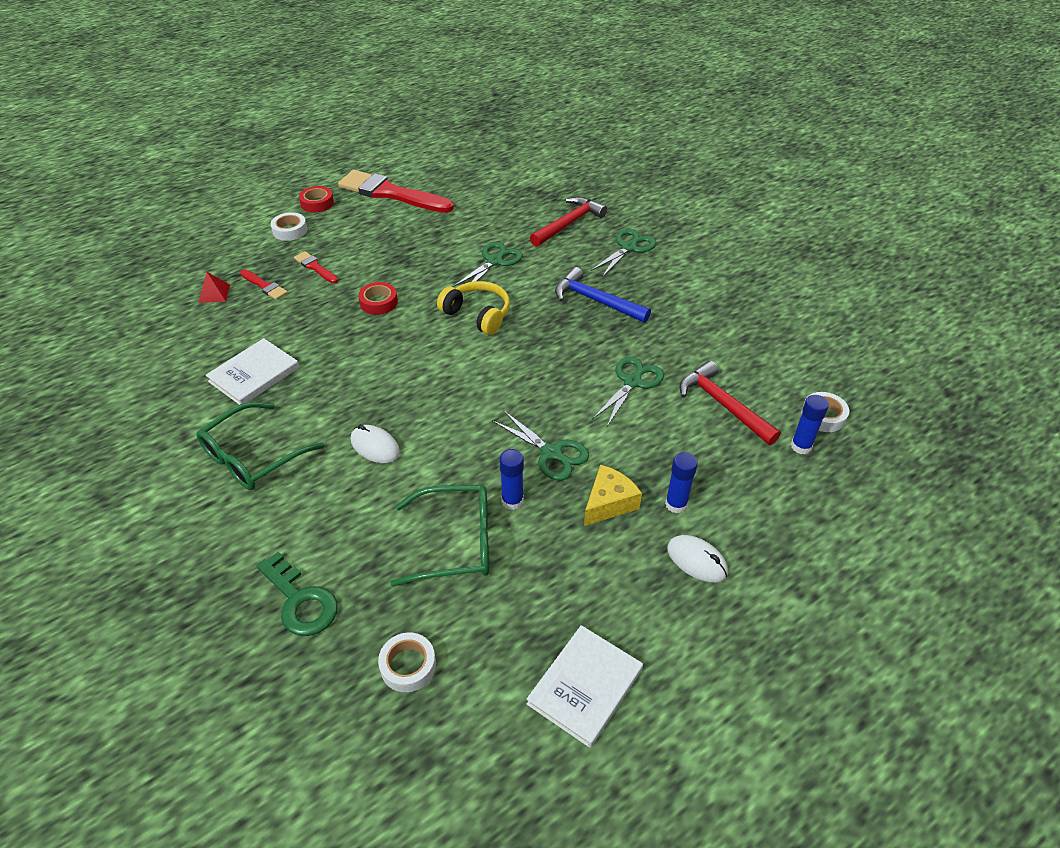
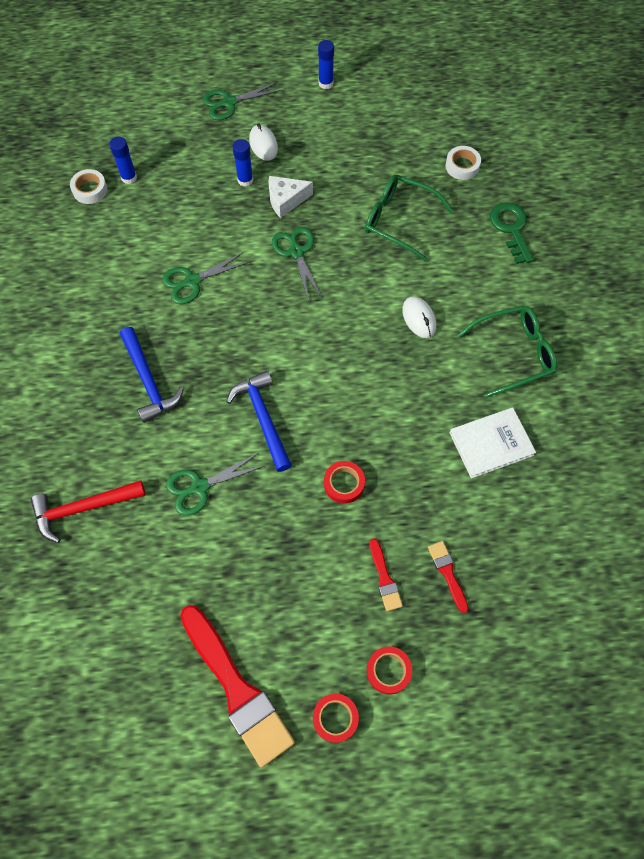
camera: 150 degrees left, 20 degrees up
(214, 293) = (503, 588): red pyramid -> none
(290, 230) = (388, 671): white tape -> red tape
(477, 315) = (263, 418): yellow headphones -> blue hammer
(512, 501) = (346, 230): blue glue stick -> blue glue stick (326, 83)
(585, 686) = (374, 116): white book -> none
(609, 503) = (286, 200): yellow cheese -> white cheese
(629, 247) = (58, 436): green scissors -> green scissors (229, 103)
(723, 405) = (147, 231): red hammer -> none

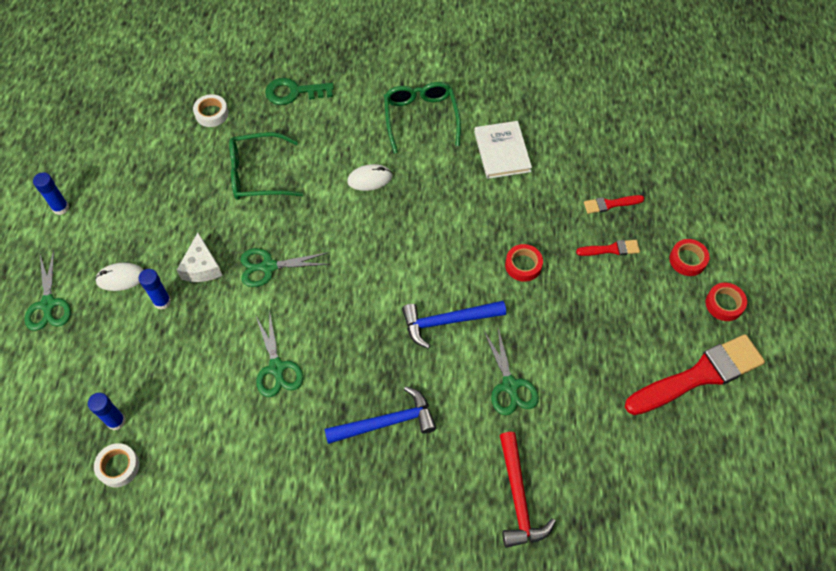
camera: 80 degrees left, 5 degrees down
(400, 221) = (258, 174): green glasses -> green glasses turned 45 degrees clockwise

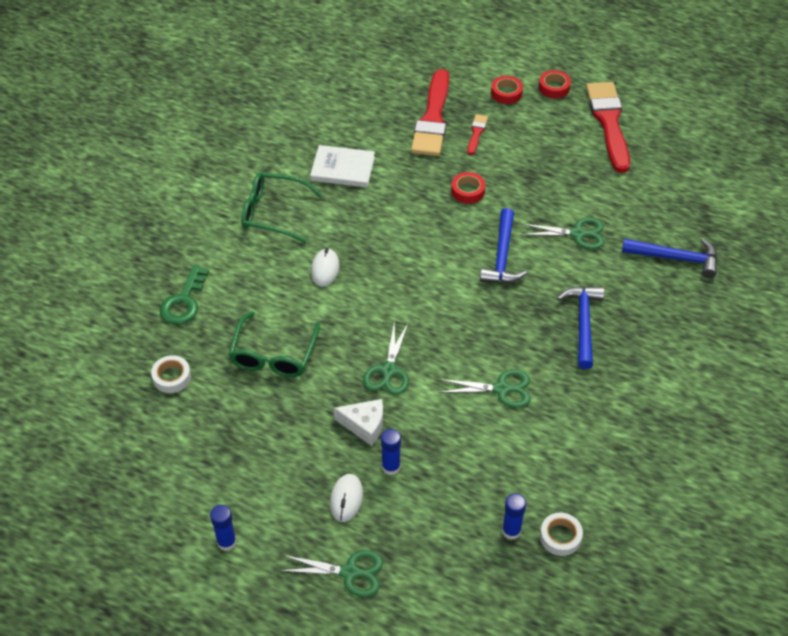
camera: 70 degrees left, 10 degrees down
(518, 498) = (675, 258): red hammer -> blue hammer
(610, 204) = (432, 119): red brush -> red brush, size x2.23

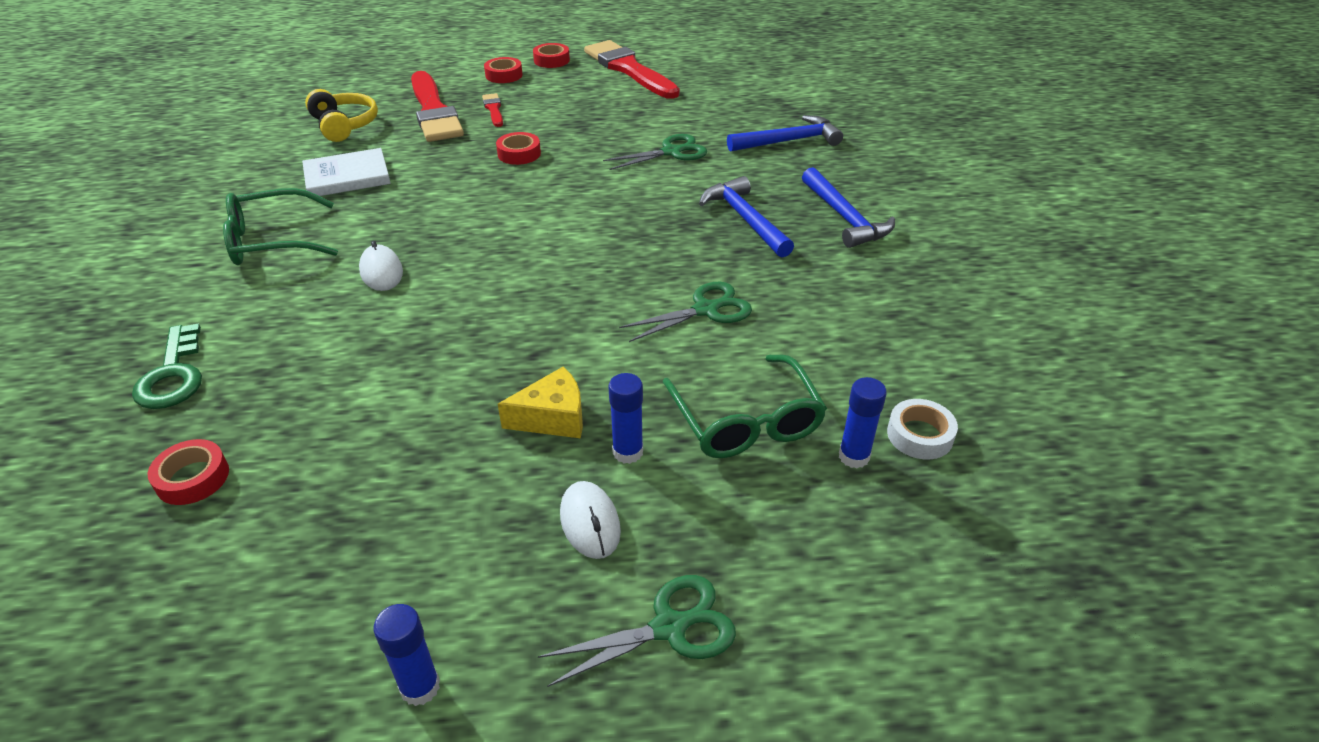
camera: 30 degrees left, 10 degrees down
(172, 377) = (192, 478): white tape -> red tape
(273, 354) = (358, 386): green glasses -> green glasses (745, 420)
(364, 111) = (344, 125): none -> yellow headphones
(364, 425) = (553, 418): white cheese -> yellow cheese
(388, 371) = (543, 345): green scissors -> none
(502, 256) = (603, 193): blue hammer -> blue hammer (845, 217)

